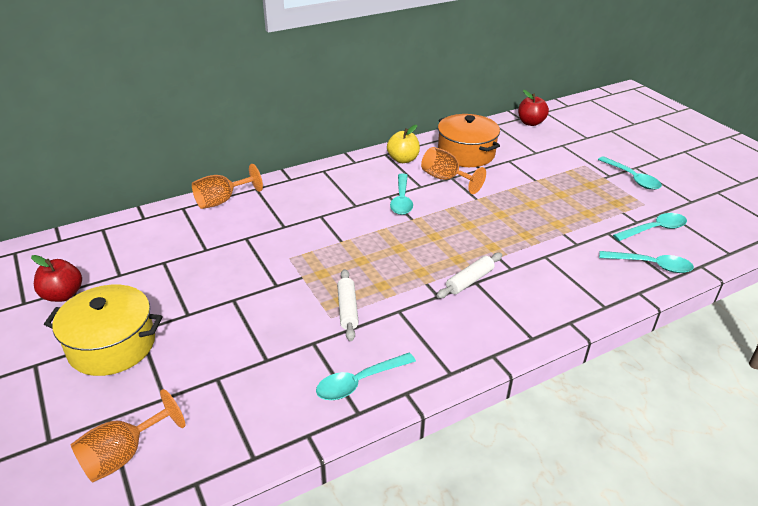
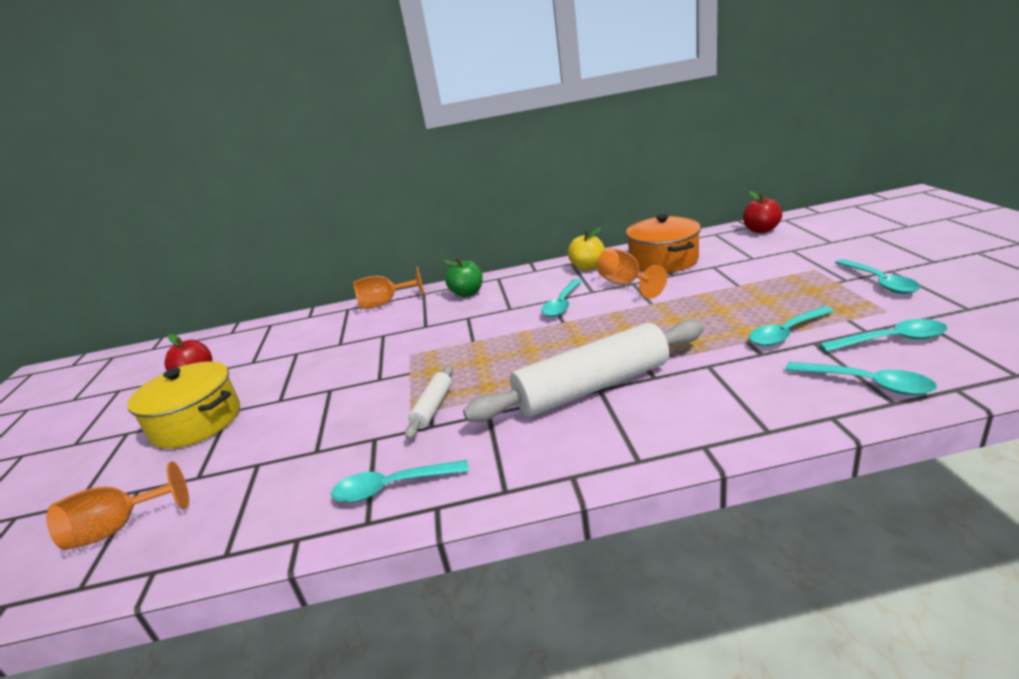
camera: 25 degrees right, 10 degrees down
(303, 188) = (467, 293): none -> green apple
(470, 281) = (592, 387): white rolling pin -> white rolling pin, size x2.17
(587, 225) = (786, 333): none -> turquoise spoon

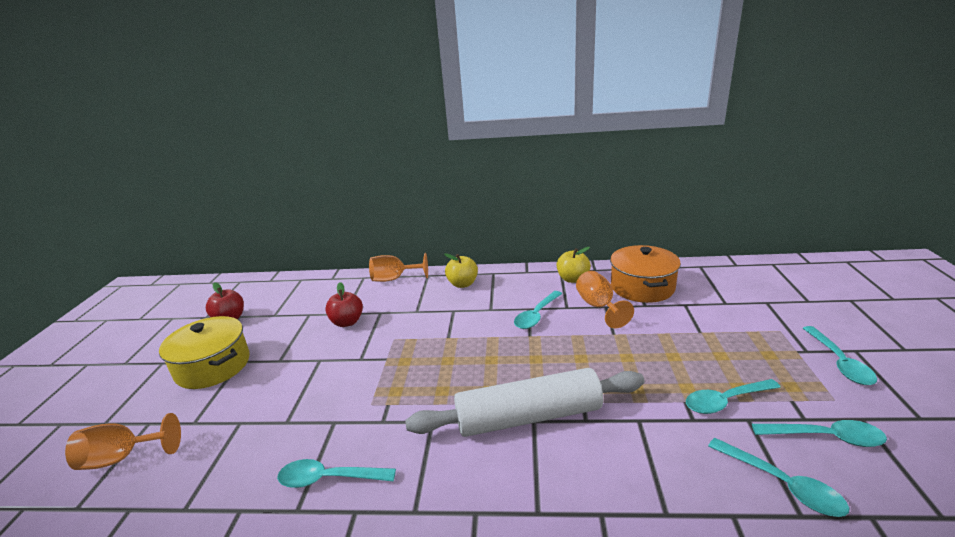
camera: 10 degrees right, 0 degrees up
(433, 407) = (391, 402): white rolling pin -> none
(467, 293) = (462, 284): green apple -> yellow apple
(761, 230) = (745, 272): red apple -> red apple (347, 322)

